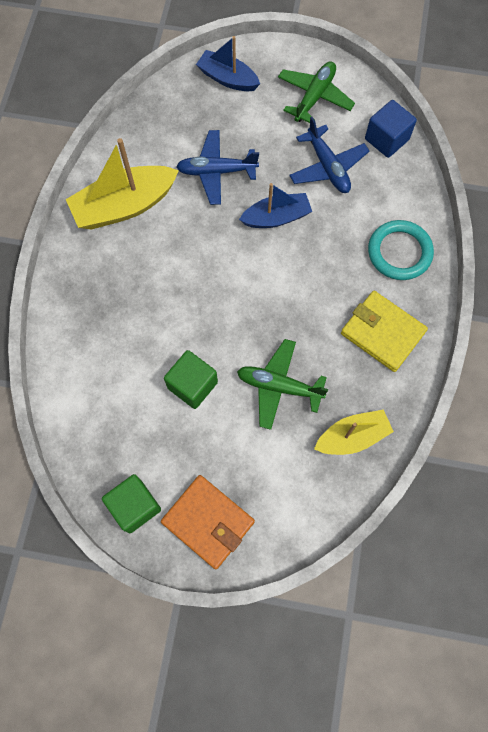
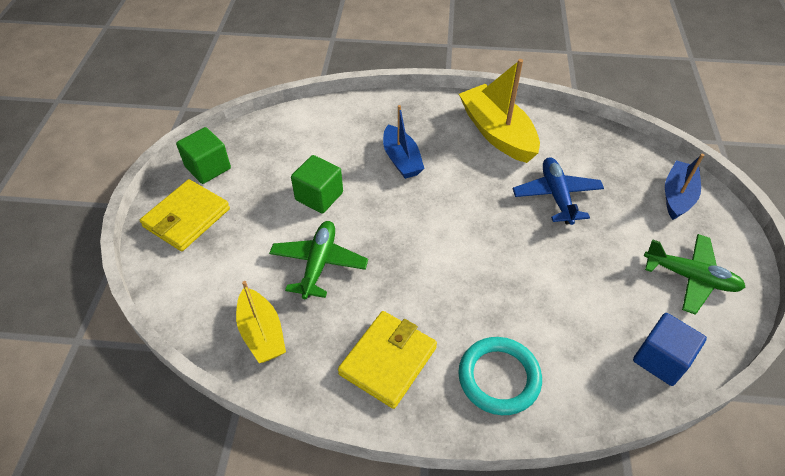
camera: 85 degrees right, 20 degrees down
(208, 522) = (187, 218): orange wallet -> yellow wallet
(276, 217) = (515, 250): blue boat -> blue boat (401, 160)
(327, 167) = (596, 295): blue plane -> none

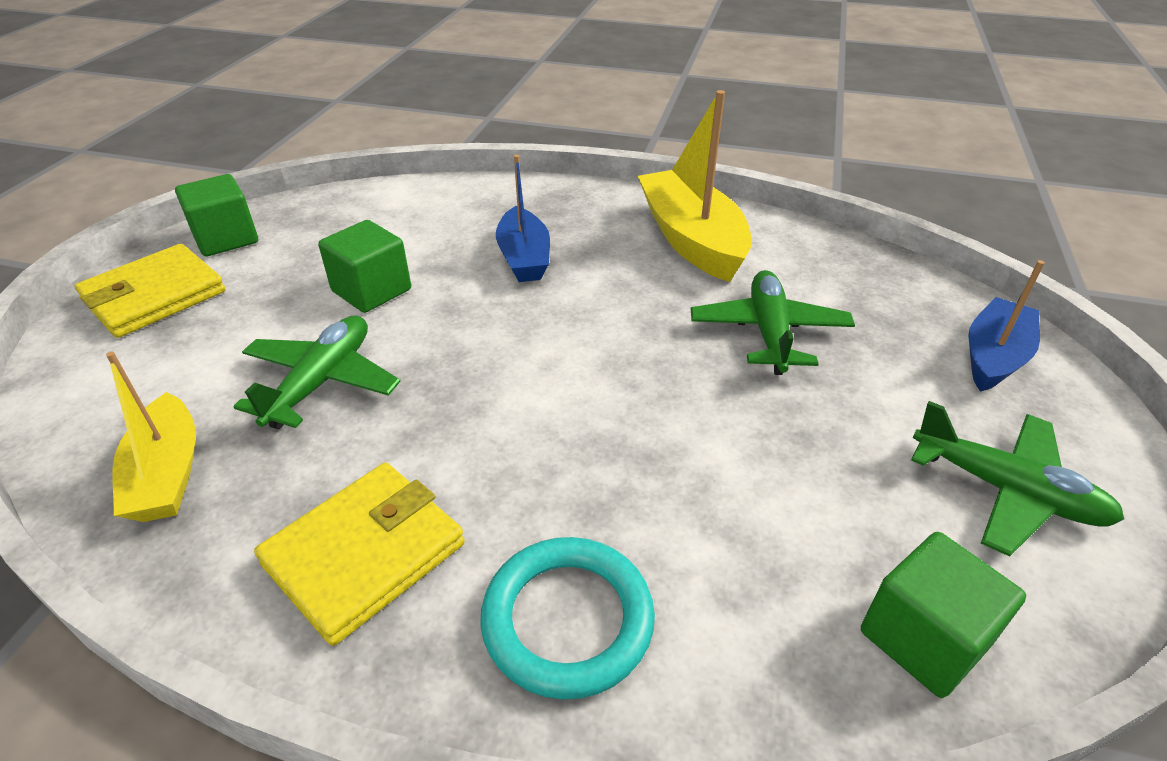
camera: 10 degrees right, 10 degrees down
(556, 196) = (769, 332): blue plane -> green plane
(661, 359) = (924, 638): blue cube -> green cube

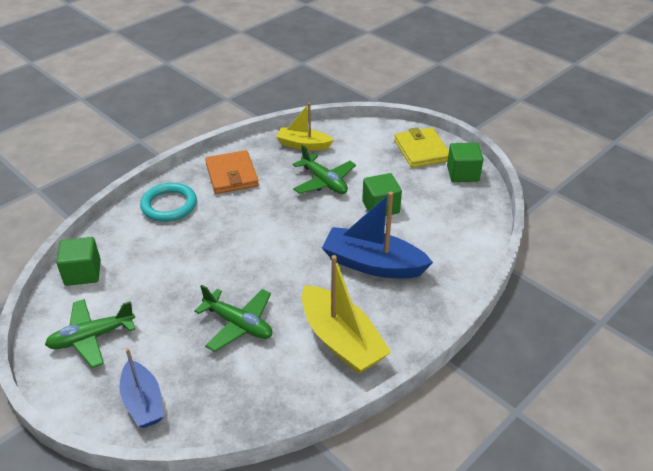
camera: 120 degrees right, 0 degrees up
(364, 554) = (232, 175): yellow wallet -> orange wallet
(524, 258) = (373, 264): blue boat -> blue boat, size x1.57
(691, 239) = (341, 341): yellow boat -> yellow boat turned 45 degrees clockwise

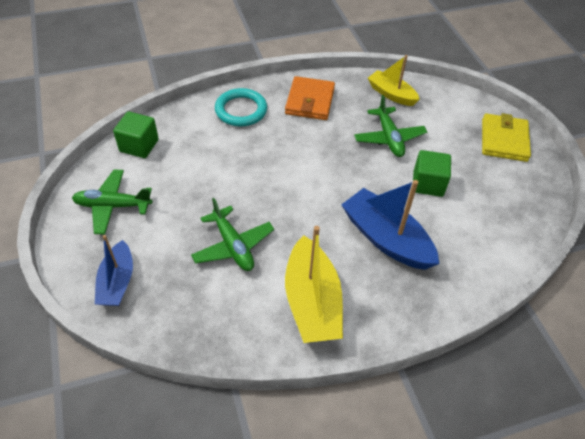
camera: 25 degrees right, 10 degrees up
(462, 174) = (532, 180): green cube -> none

